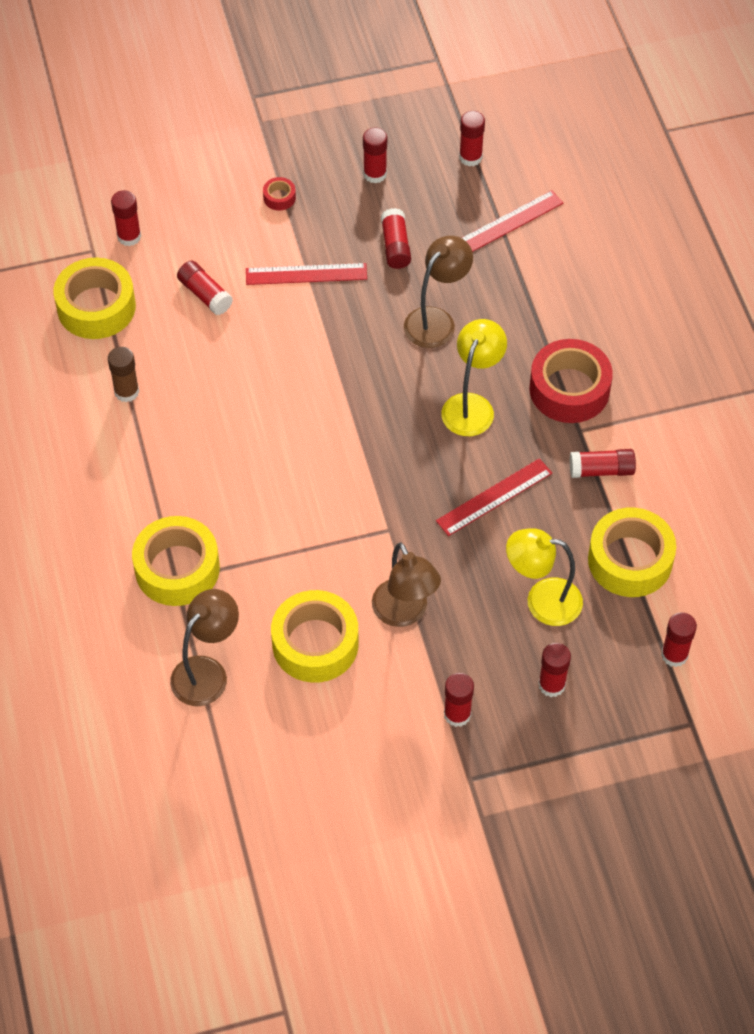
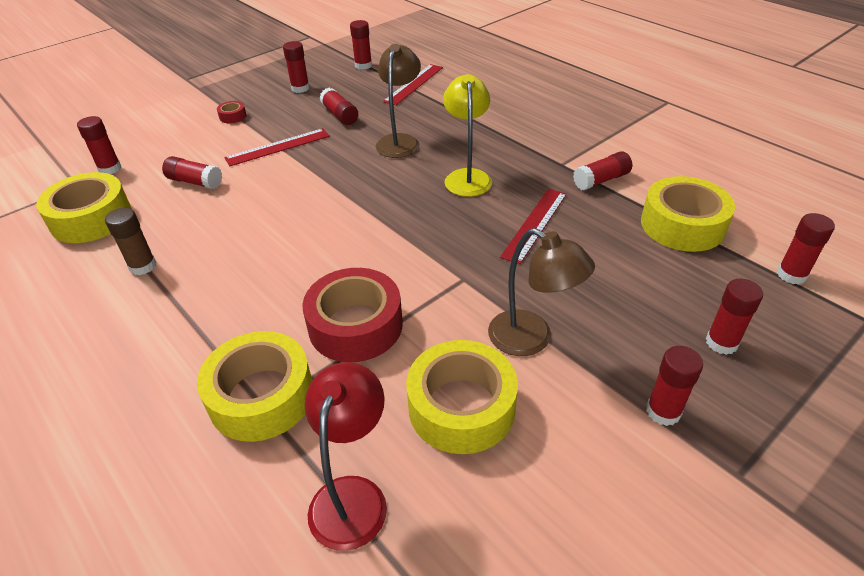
camera: 25 degrees left, 15 degrees down
(207, 672) = (352, 495): brown lamp -> red lamp
(542, 600) = (644, 279): yellow lamp -> none
(569, 389) = (532, 146): red tape -> red tape (355, 325)

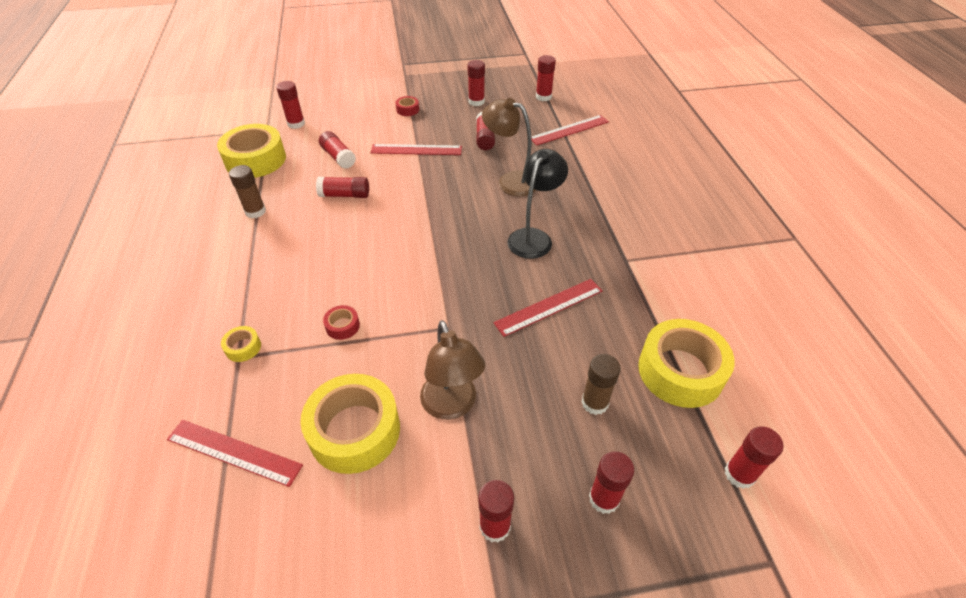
camera: 30 degrees right, 5 degrees up
(261, 396) = (243, 347): yellow tape -> yellow tape, size x0.43
(352, 495) = (234, 452): red lamp -> red ruler
(355, 325) = (342, 326): red tape -> red tape, size x0.43
(400, 141) = (510, 181): brown lamp -> brown lamp turned 105 degrees counterclockwise
(467, 177) = (534, 237): yellow lamp -> black lamp
(601, 180) = (647, 292): red glue stick -> red glue stick (345, 195)
(644, 278) = (594, 403): none -> brown glue stick

